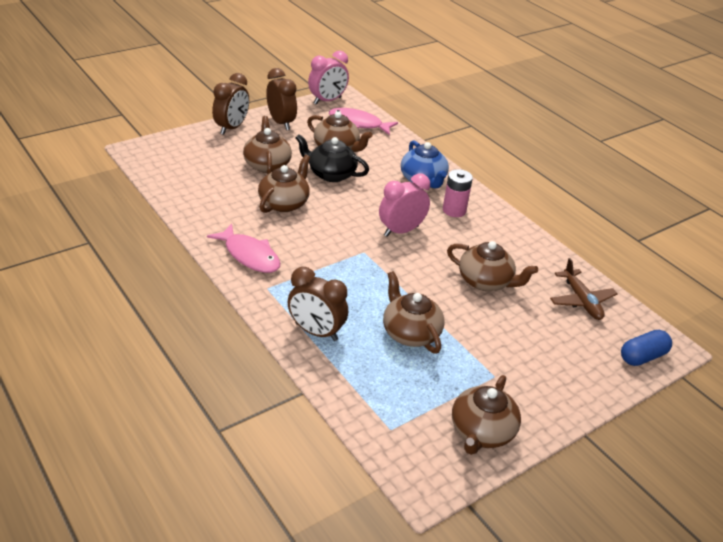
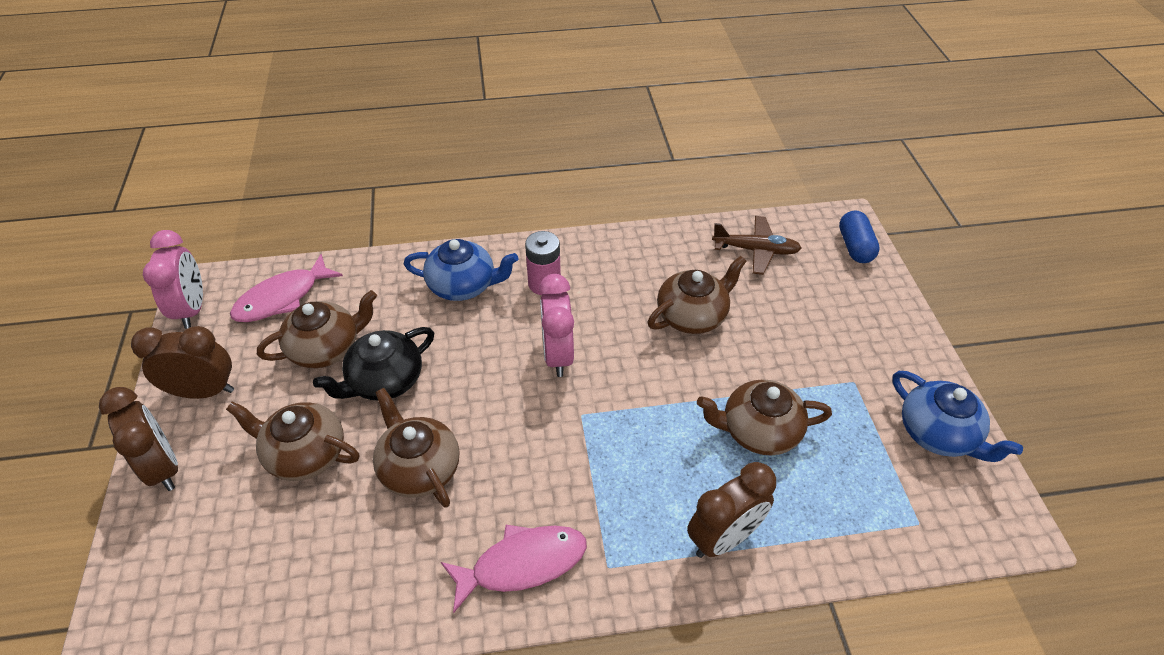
camera: 60 degrees left, 10 degrees up
(481, 432) = (938, 434): brown teapot -> blue teapot

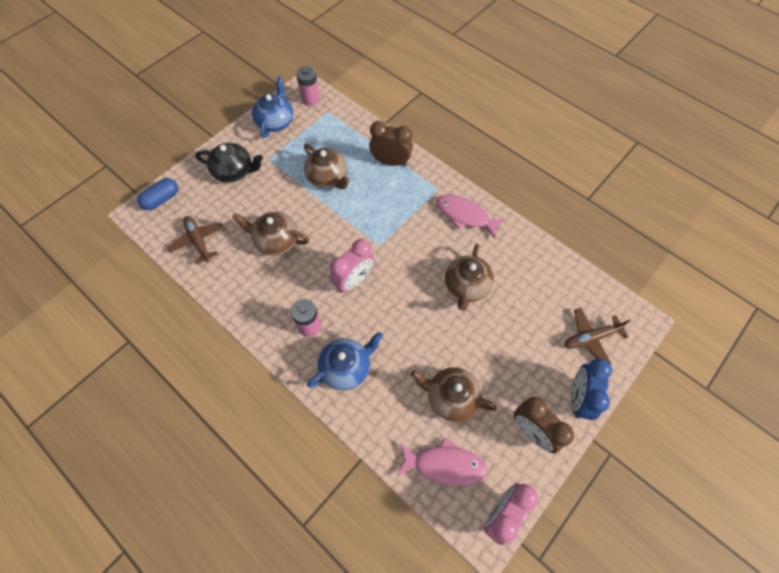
camera: 130 degrees left, 15 degrees up
(163, 467) = (578, 398): brown clock -> blue clock
(186, 555) = (590, 338): none -> brown plane
(305, 454) = (508, 340): brown teapot -> none
(384, 381) = (441, 345): black teapot -> black teapot (234, 171)
(463, 285) = (346, 367): blue teapot -> blue teapot turned 90 degrees clockwise
(972, 516) = (310, 99): none -> pink battery

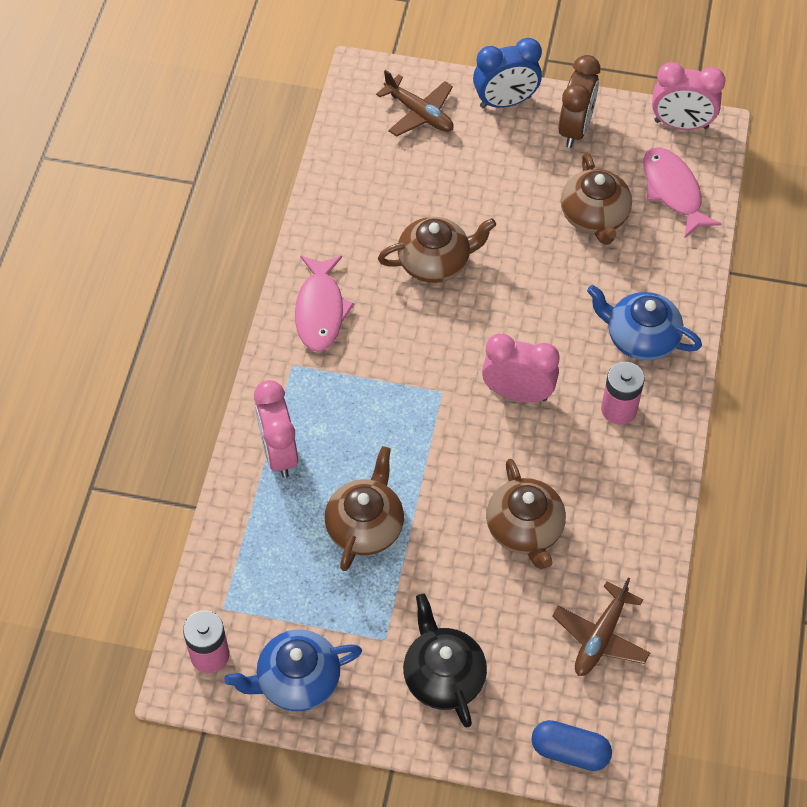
camera: 120 degrees left, 5 degrees down
(391, 162) = (279, 453): brown clock -> pink clock

